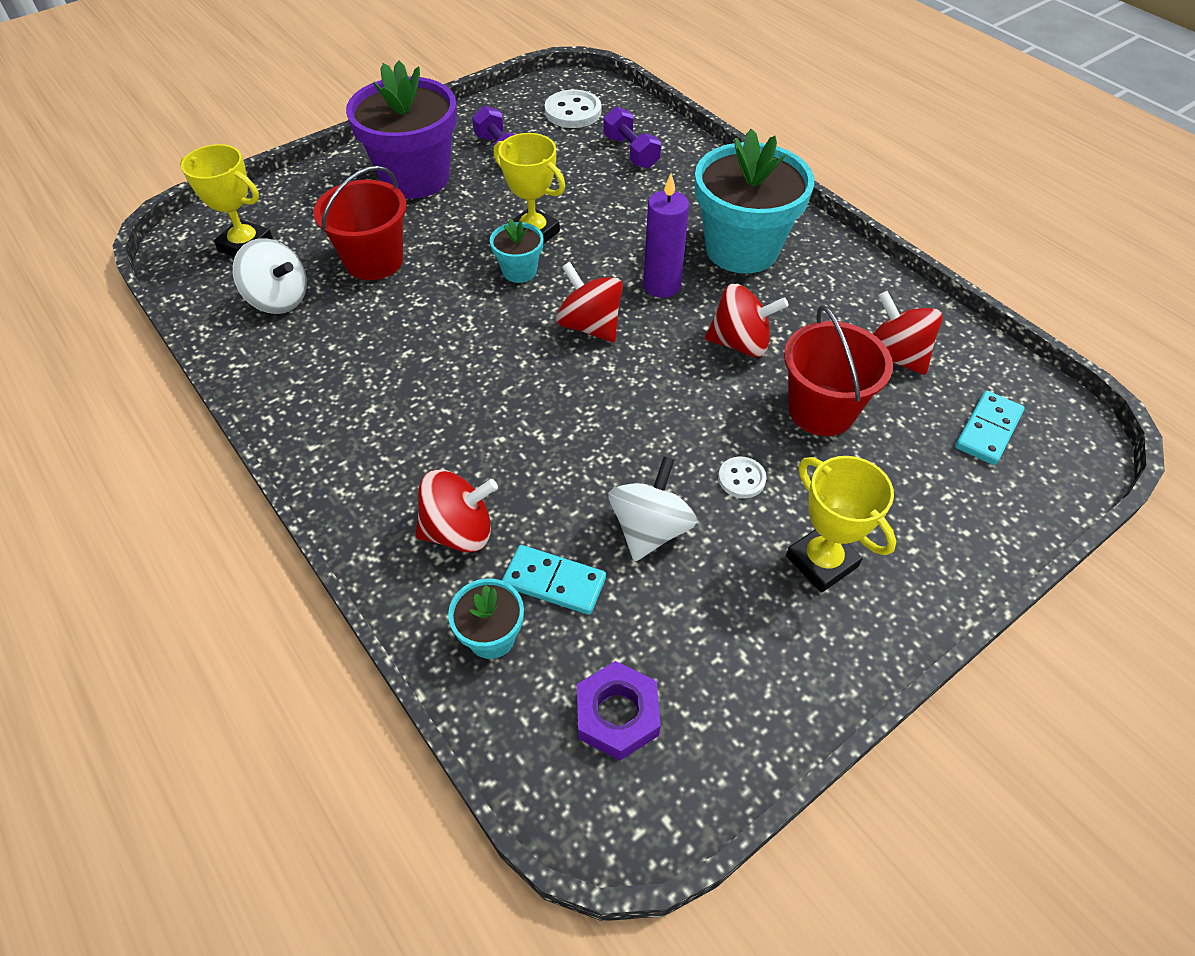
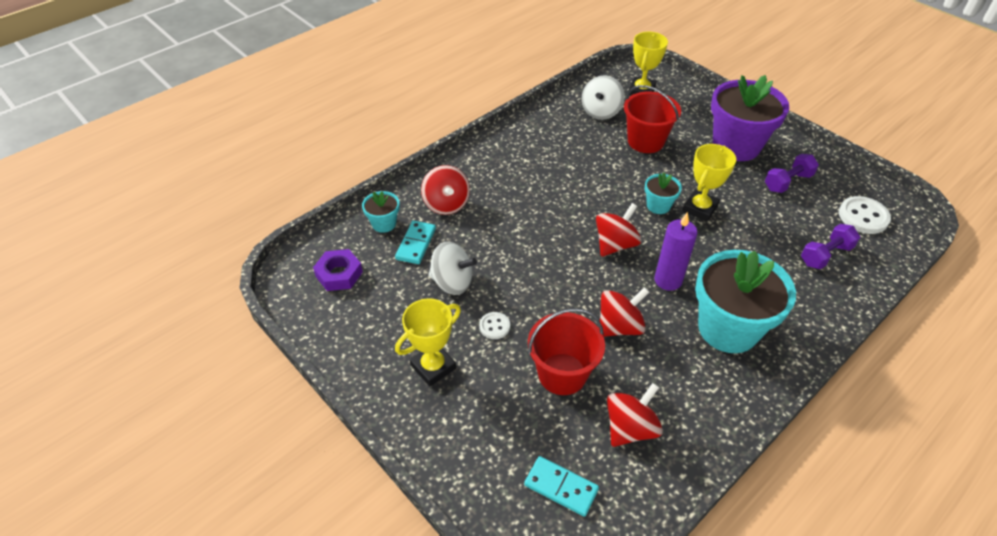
camera: 85 degrees right, 5 degrees down
(740, 343) = (619, 326): red spinning top -> red spinning top turned 120 degrees counterclockwise

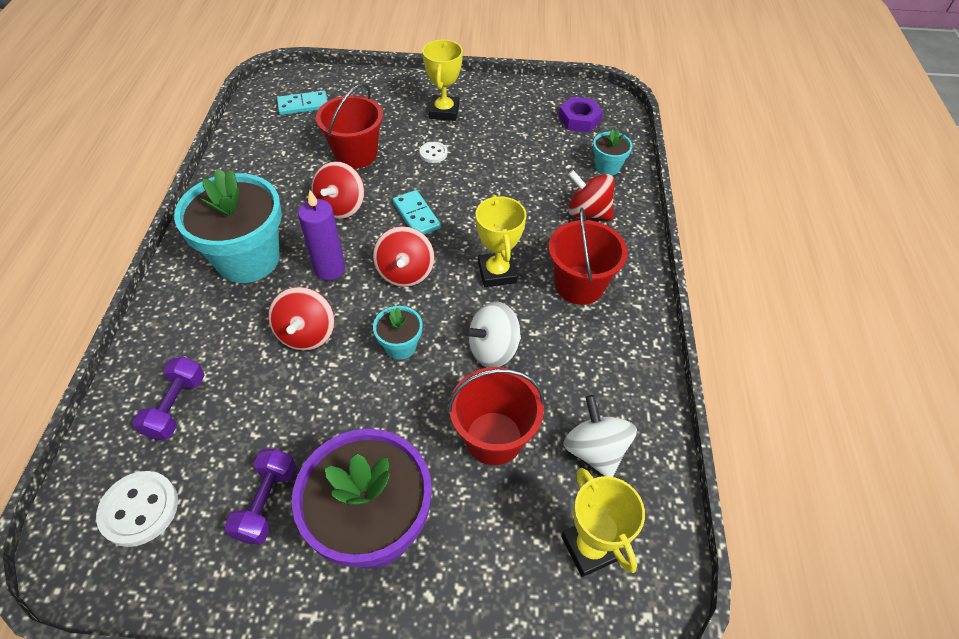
camera: 135 degrees right, 5 degrees up
(416, 244) = (562, 168): turquoise domino -> turquoise domino (416, 215)
(452, 282) = (499, 161): white spinning top -> white spinning top (493, 349)
(514, 171) = (579, 285): none -> red bucket
(630, 428) = (282, 152): red spinning top -> red spinning top (307, 334)
(700, 208) = (353, 374): yellow trophy -> yellow trophy (497, 273)

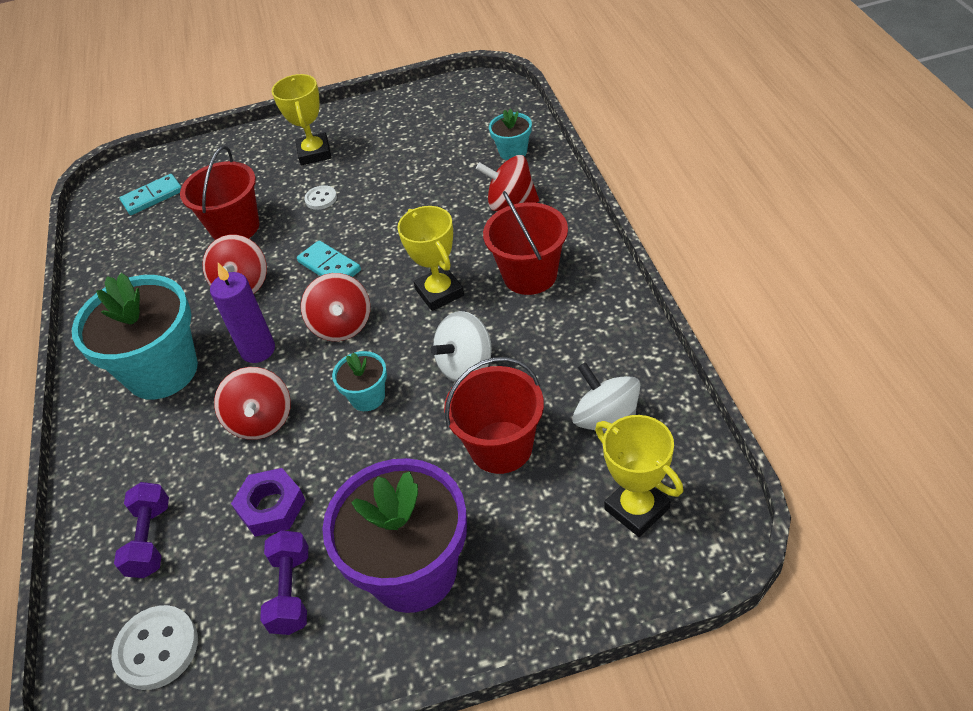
camera: 10 degrees left, 5 degrees down
(579, 119) = (464, 114): purple nut -> purple nut (271, 507)

